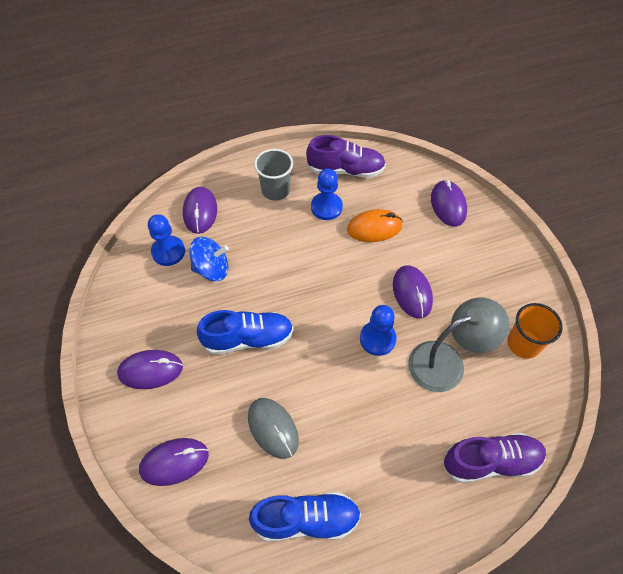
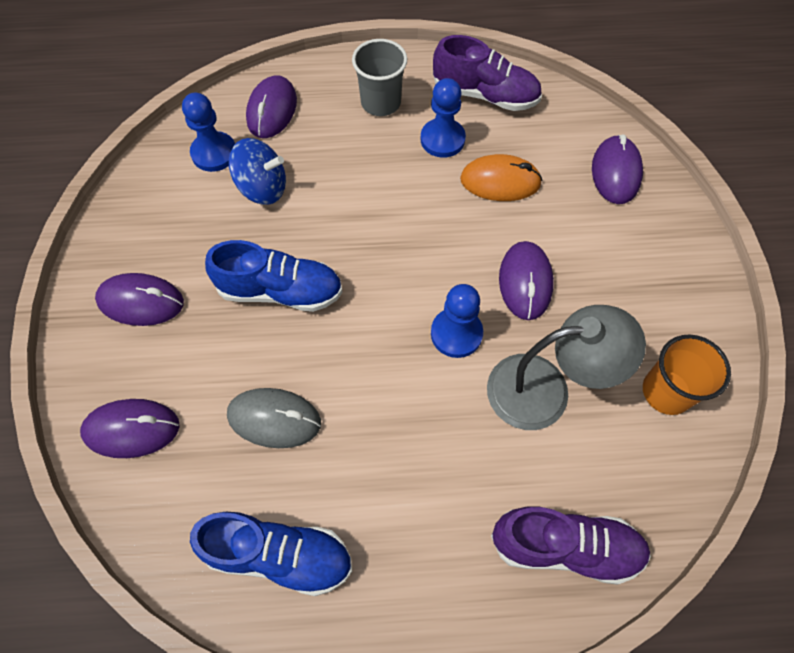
camera: 15 degrees right, 5 degrees up
(273, 428) = (274, 419): grey mouse -> grey mouse turned 60 degrees counterclockwise

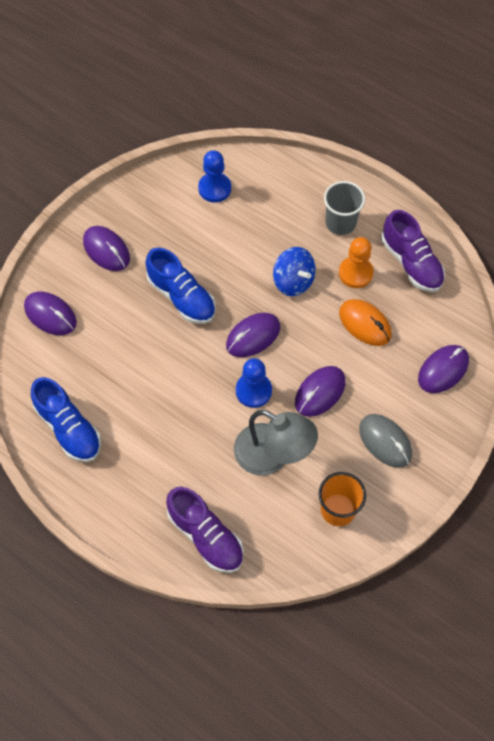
camera: 40 degrees right, 0 degrees up
(262, 188) = (223, 229): blue spinning top -> blue spinning top (293, 281)
(272, 110) = (271, 183): purple mouse -> purple mouse (253, 336)
(274, 419) = (121, 362): grey mouse -> grey mouse (385, 441)
(442, 139) = (355, 273): blue pawn -> orange pawn

